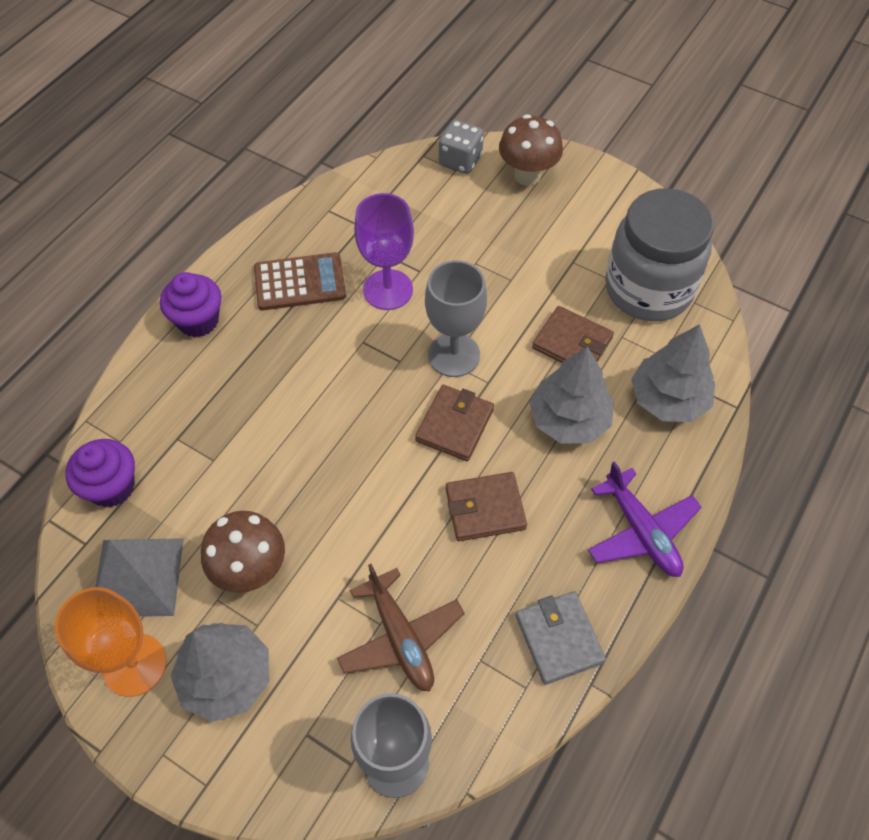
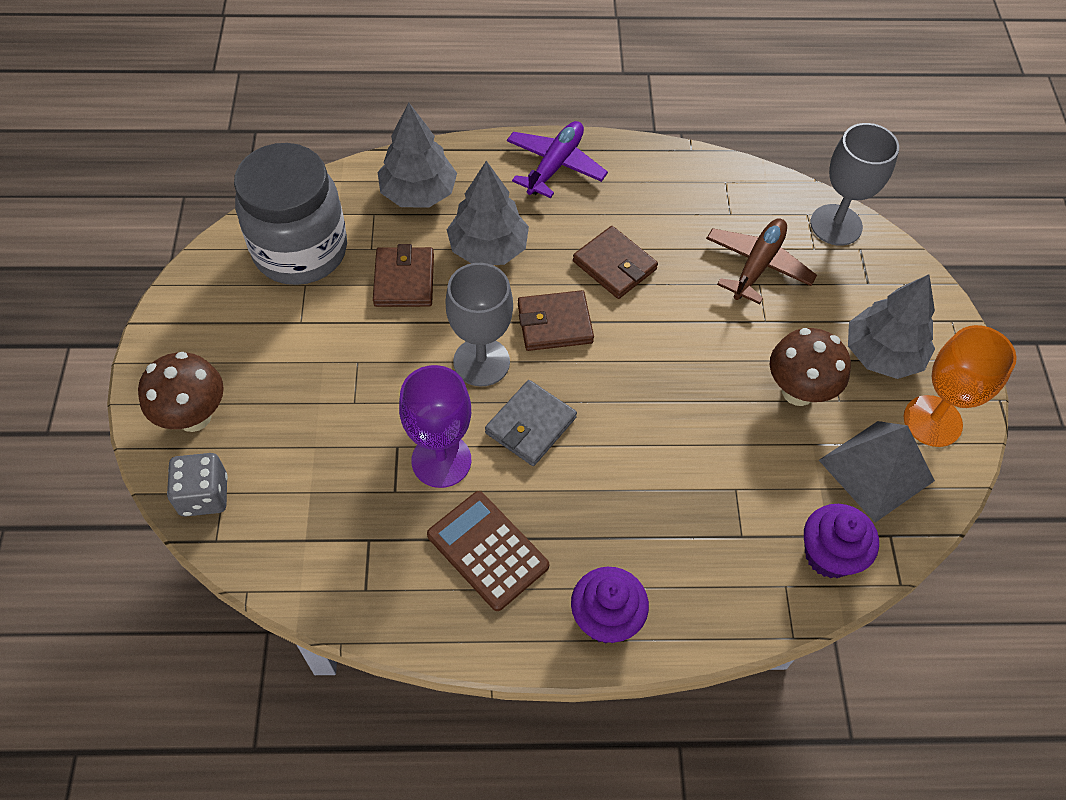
camera: 125 degrees left, 0 degrees up
(558, 639) = (676, 178): grey wallet -> grey wallet (530, 425)

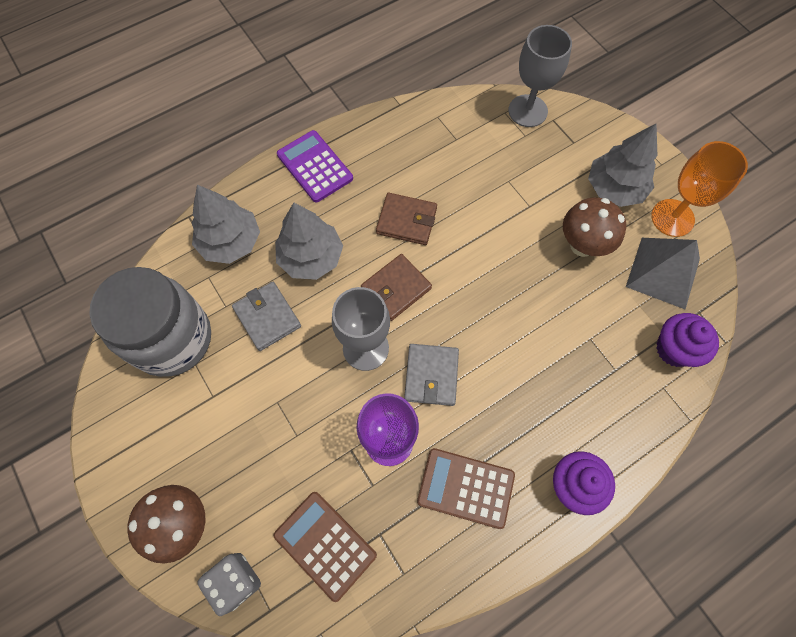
camera: 30 degrees left, 10 degrees up
(309, 516) = (325, 544): none -> brown calculator
(404, 280) = (267, 317): brown wallet -> grey wallet
(555, 166) = (315, 166): purple plane -> purple calculator
(757, 266) = (498, 168): brown plane -> none

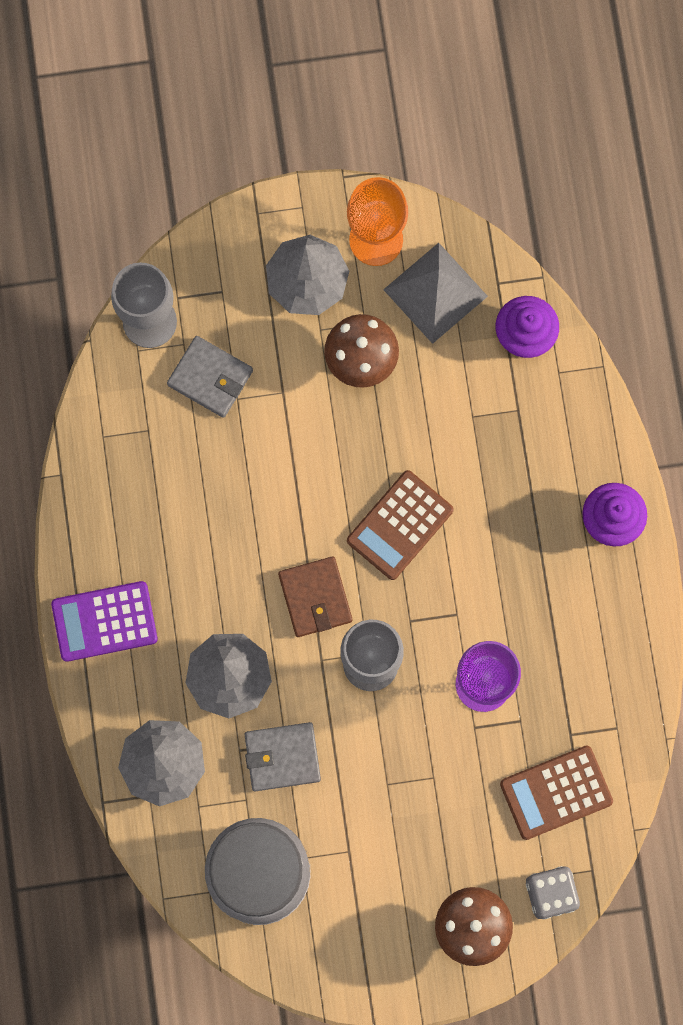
camera: 65 degrees left, 10 degrees up
(406, 221) = (234, 545): brown wallet -> none
(431, 375) = (434, 607): grey wallet -> grey wallet (210, 378)
(466, 487) = (565, 628): brown calculator -> brown calculator (399, 525)

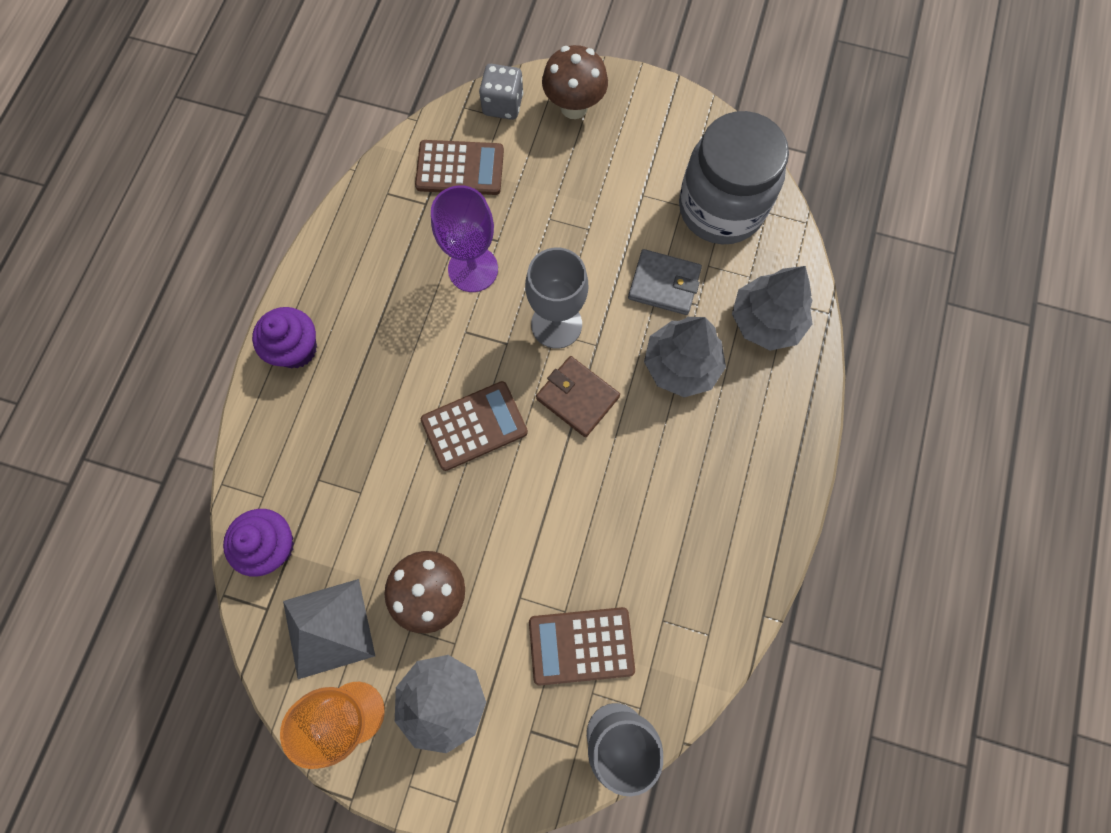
camera: 155 degrees left, 5 degrees down
(104, 621) = (772, 460): purple calculator -> none
(210, 378) = (581, 645): grey wallet -> brown calculator
(315, 597) = (577, 398): brown wallet -> brown wallet turned 60 degrees counterclockwise

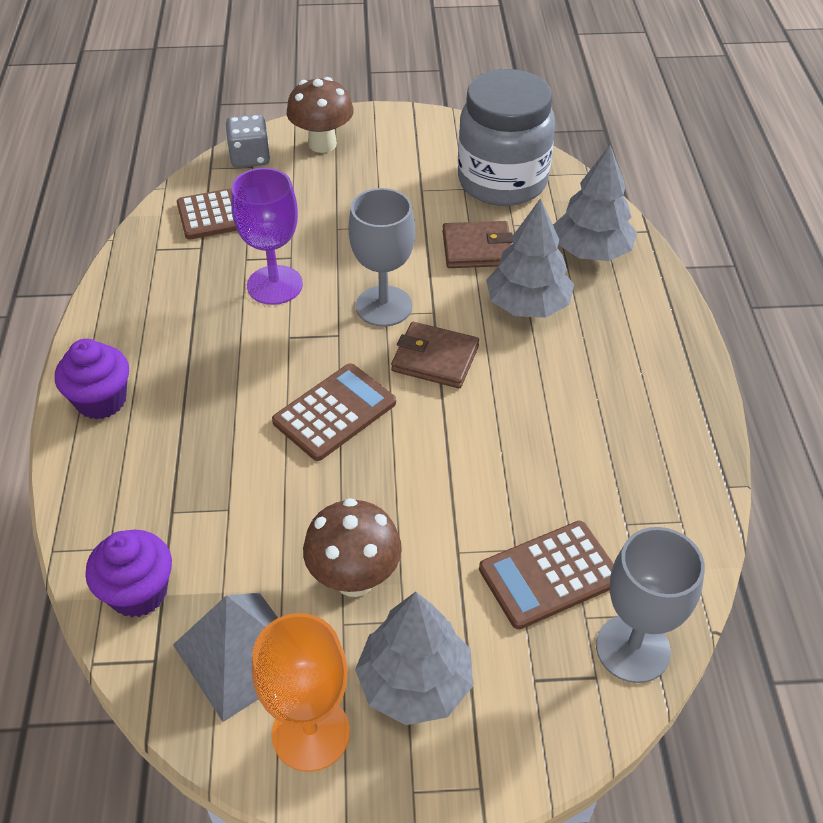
camera: 20 degrees left, 25 degrees down
(664, 284) = (477, 248): grey wallet -> brown wallet

